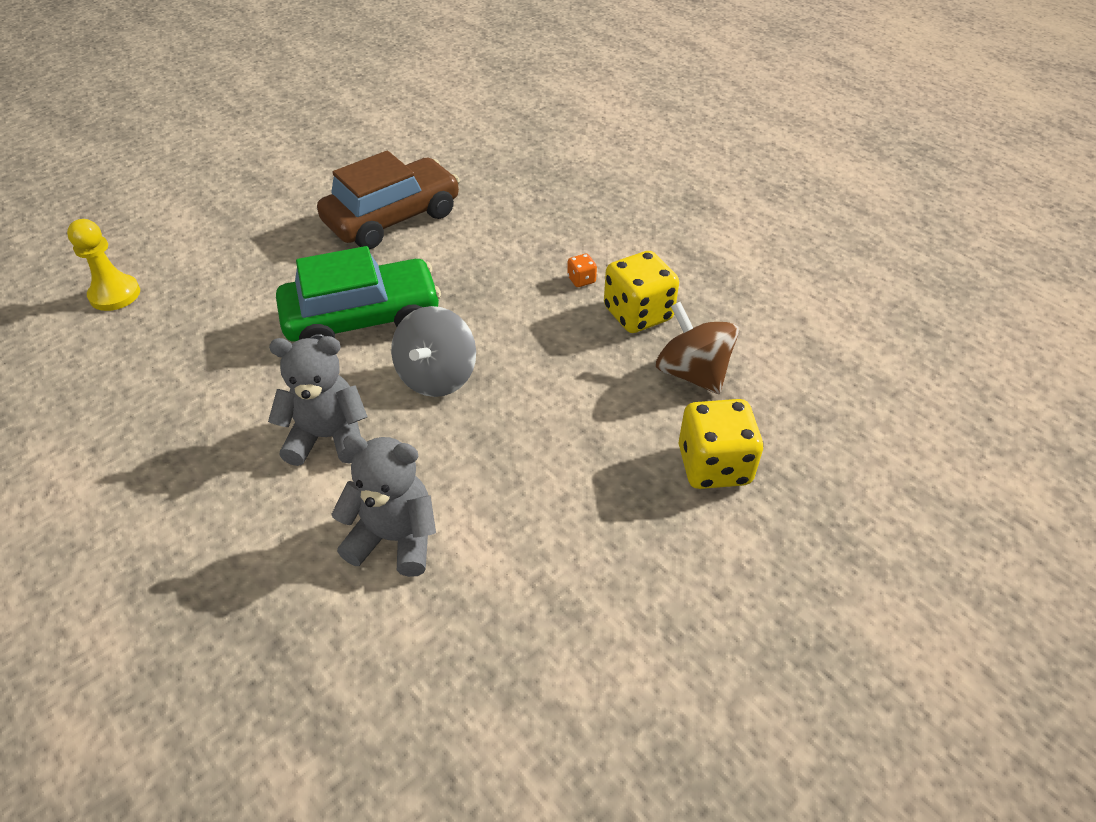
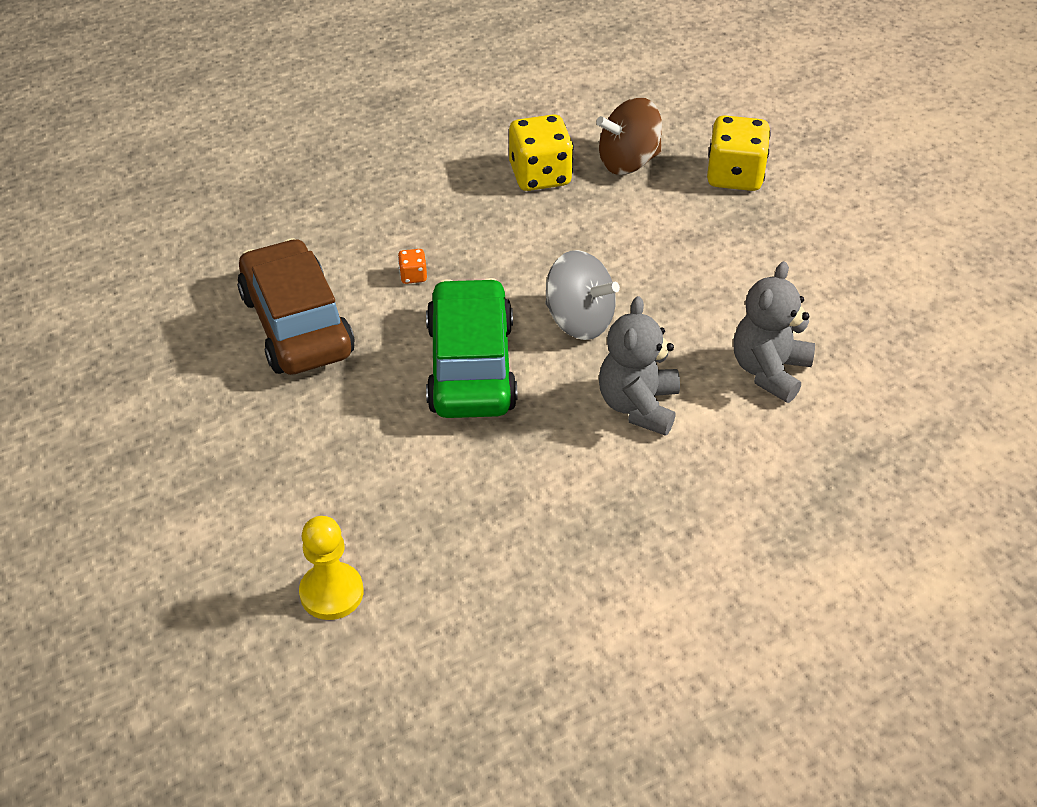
camera: 75 degrees left, 0 degrees up
(581, 280) = (474, 200): orange dice -> orange dice (413, 276)

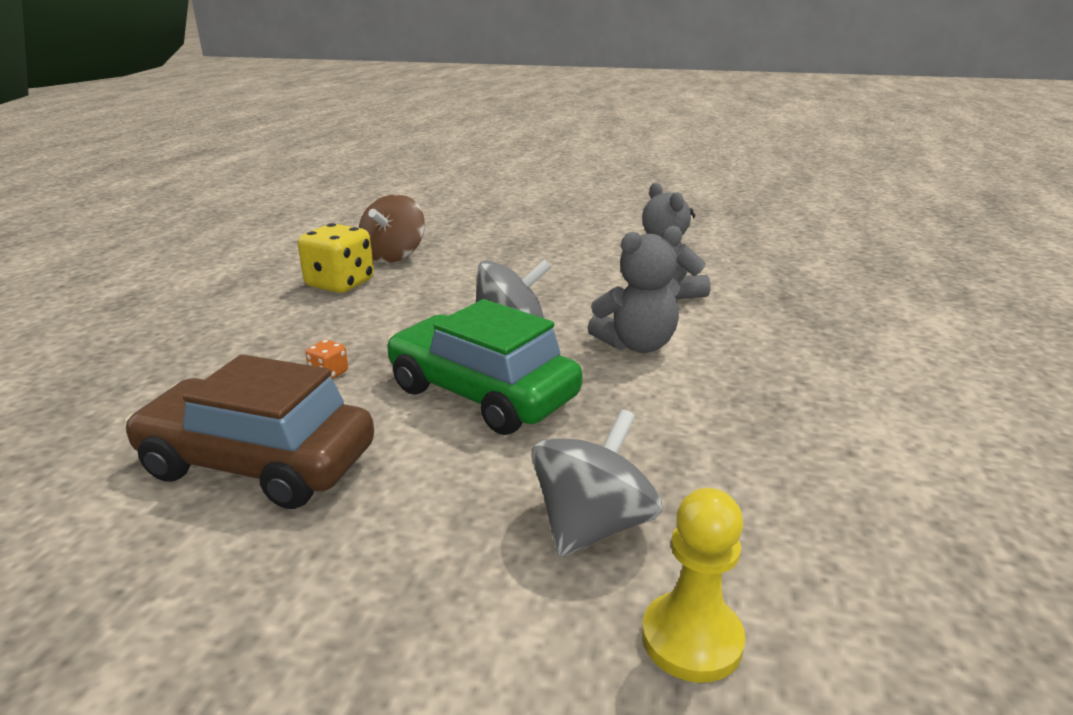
camera: 50 degrees left, 20 degrees down
(384, 504) = (592, 525): none -> grey spinning top
(638, 406) = (637, 345): grey teddy bear -> grey teddy bear turned 75 degrees counterclockwise
(735, 176) = (473, 236): yellow dice -> none

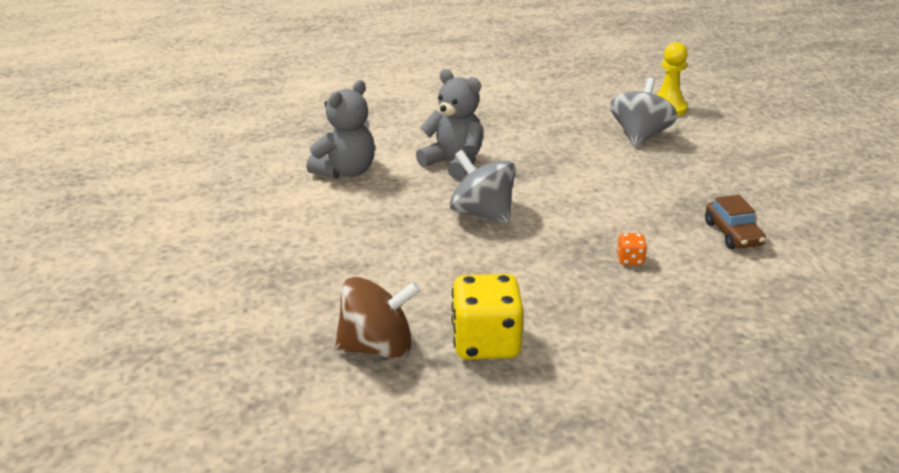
camera: 120 degrees left, 5 degrees up
(258, 463) = (732, 234): brown car -> brown car, size x0.49
(482, 393) = (578, 194): green car -> none
(592, 525) = (640, 136): grey spinning top -> grey spinning top turned 105 degrees clockwise

